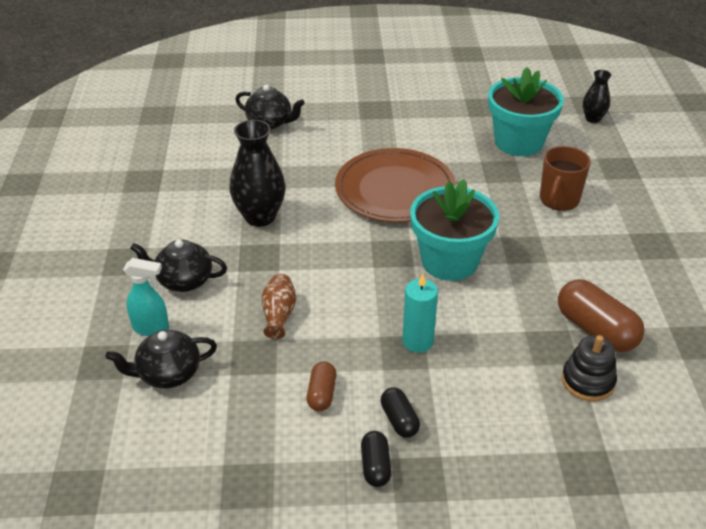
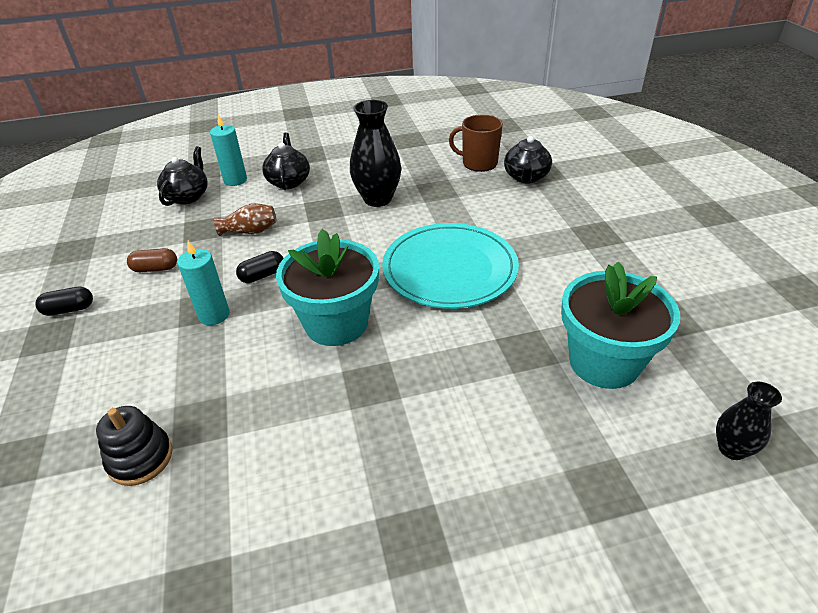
camera: 80 degrees right, 0 degrees up
(151, 328) = (235, 180): turquoise spray bottle -> turquoise candle
(168, 374) = (188, 196): black teapot -> black teapot turned 45 degrees clockwise
(395, 189) = (449, 269): brown plate -> turquoise plate
(399, 420) = (116, 316): black capsule -> black capsule (262, 275)
(559, 199) = (486, 414): brown mug -> brown mug (478, 163)
(596, 330) = (226, 464): brown capsule -> none

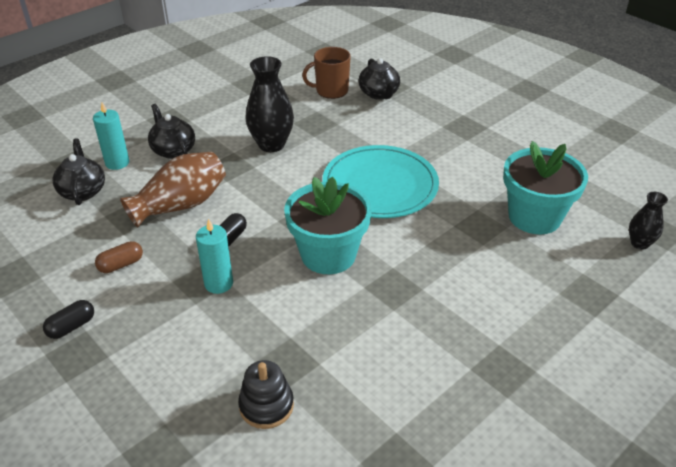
camera: 30 degrees left, 0 degrees up
(250, 231) = (181, 205): brown vase -> brown vase, size x1.78

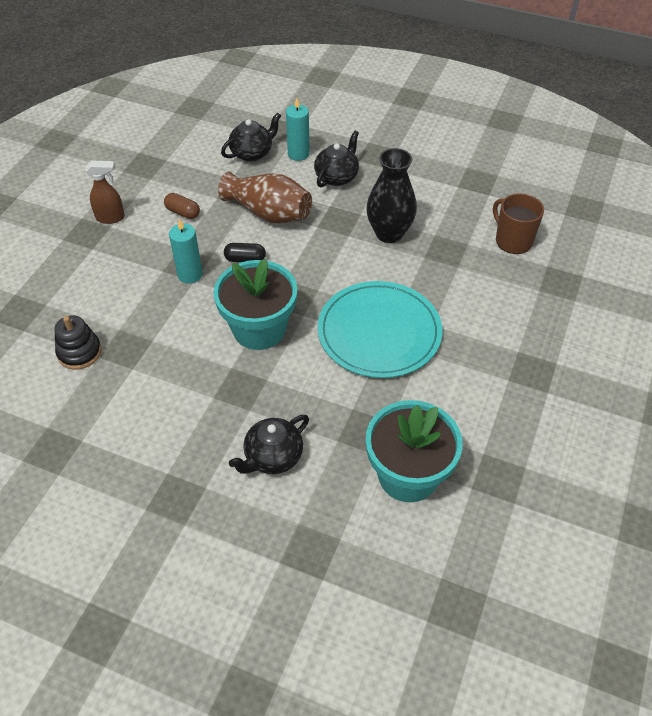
camera: 65 degrees right, 10 degrees up
(72, 327) = (111, 218): black capsule -> brown spray bottle
(379, 94) = (538, 279): black teapot -> black teapot (272, 457)
(639, 243) = (421, 588): black vase -> none

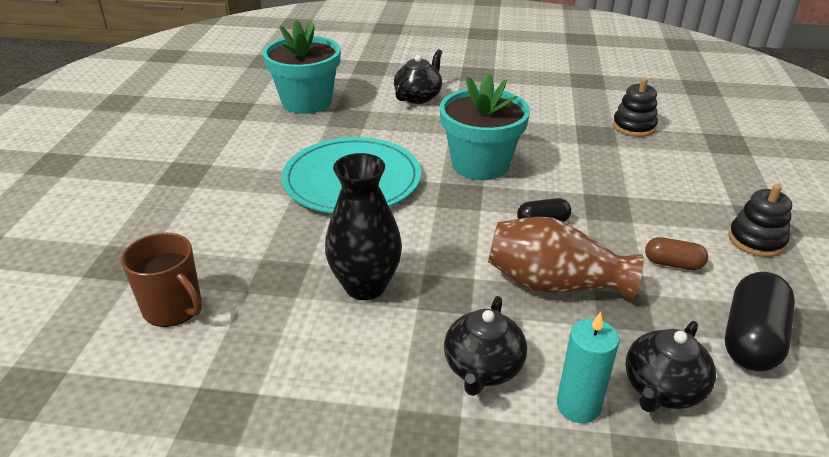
camera: 165 degrees right, 15 degrees down
(111, 218) = (756, 240): brown spray bottle -> black stacking toy
(183, 165) = (752, 339): none -> black capsule
(190, 274) = (593, 197): turquoise candle -> none

